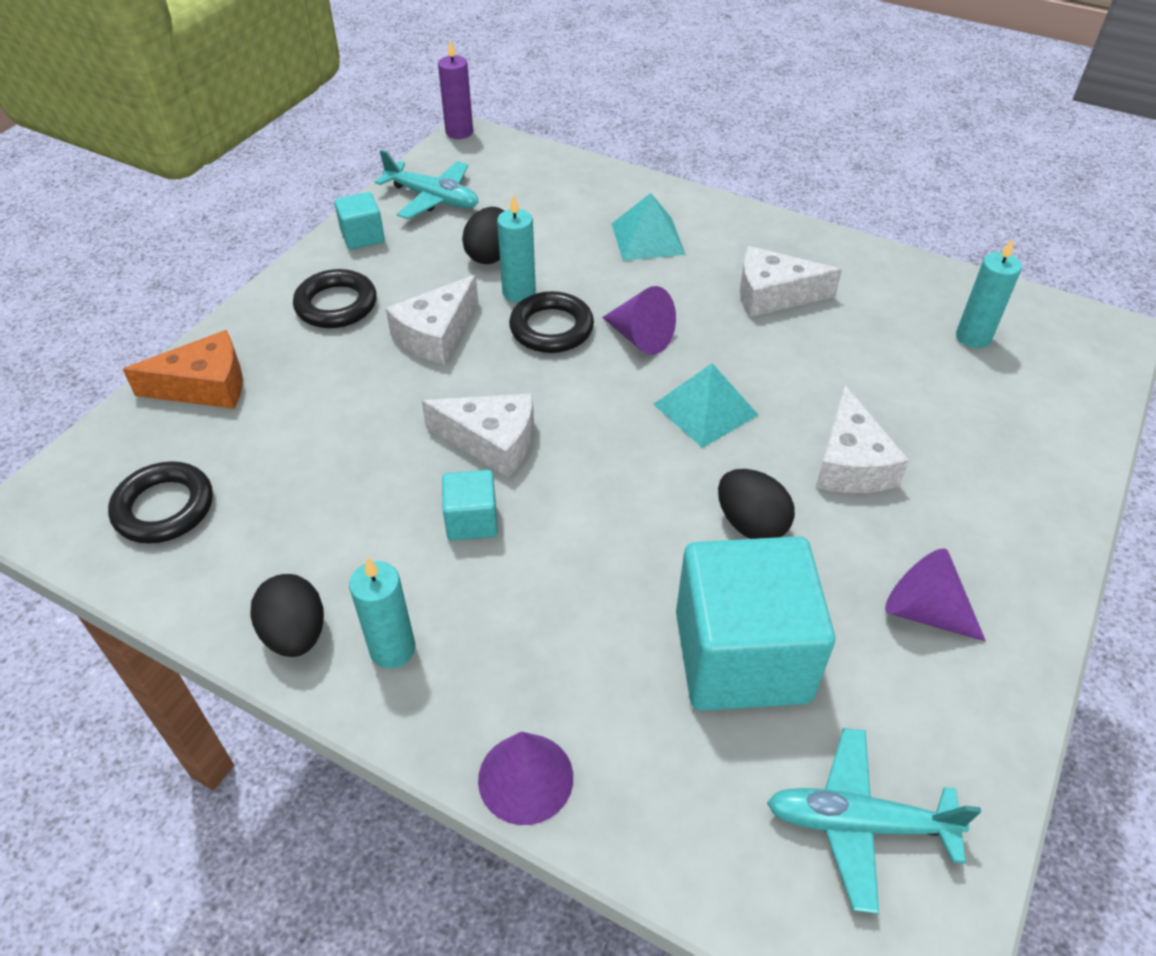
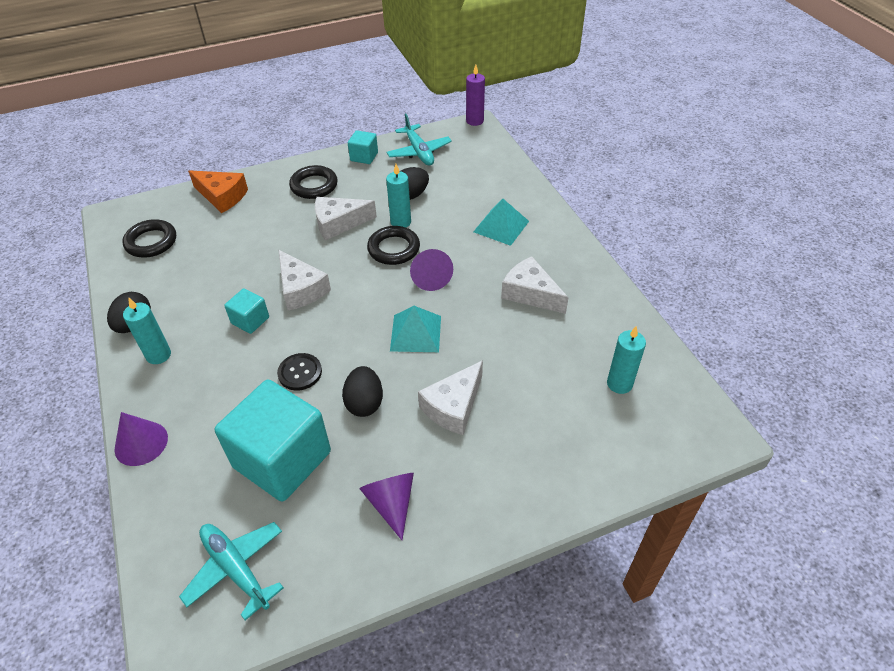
camera: 40 degrees right, 0 degrees up
(626, 541) = (300, 373): none -> black button

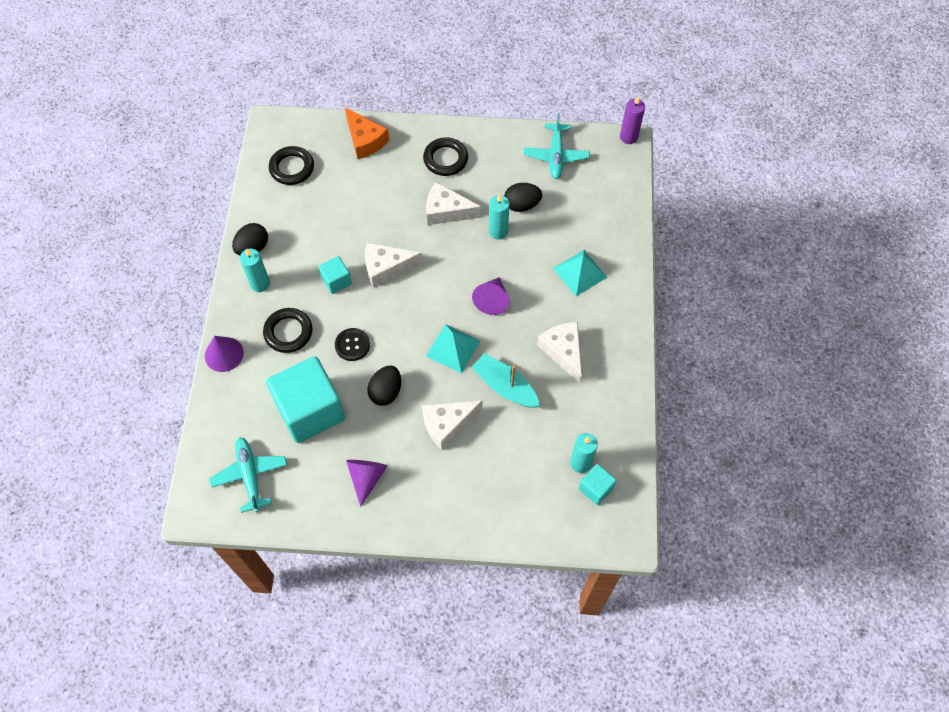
camera: 25 degrees right, 15 degrees up
(301, 289) = (386, 267): white cheese -> white cheese turned 90 degrees clockwise
(364, 157) = (504, 142): turquoise cube -> turquoise cube (595, 488)
(394, 249) = (478, 258): black ring -> black ring (288, 332)
(493, 346) = (505, 386): none -> turquoise boat

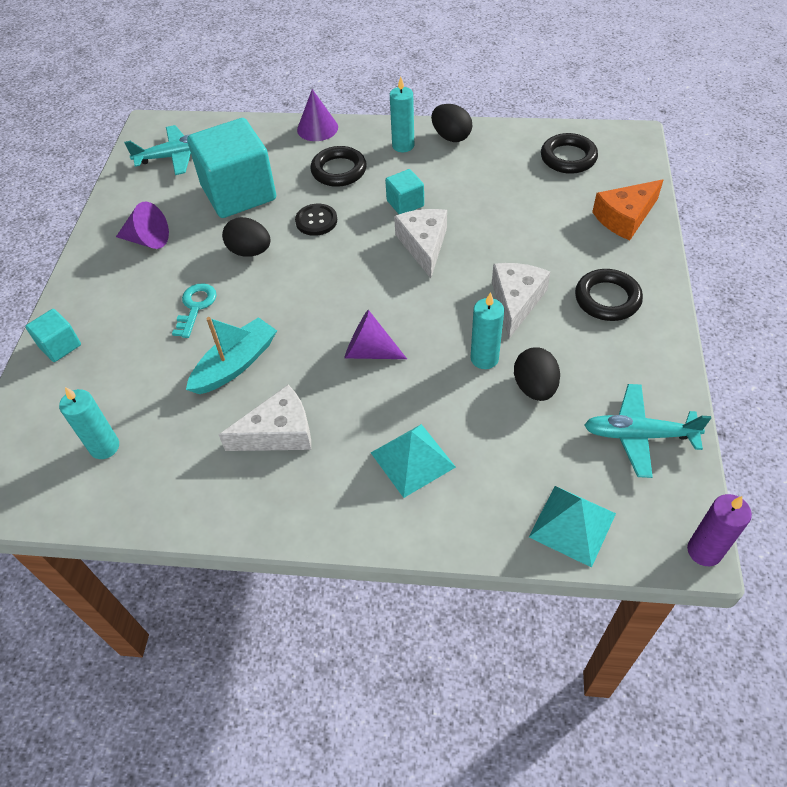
camera: 95 degrees right, 10 degrees down
(447, 424) = (195, 307): white cheese -> turquoise key
(453, 348) = (300, 311): turquoise pyramid -> turquoise pyramid (572, 525)
(595, 488) = (63, 463): turquoise cube -> turquoise cube (60, 346)

